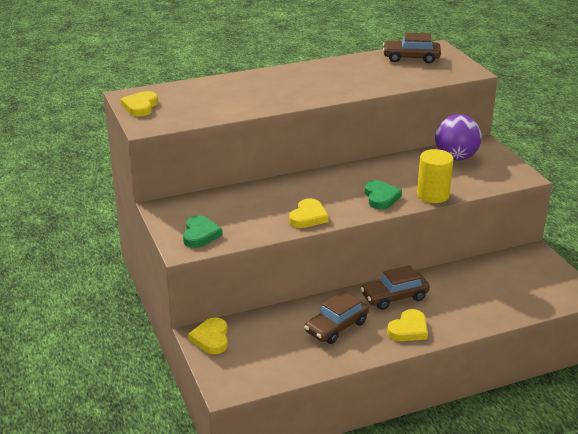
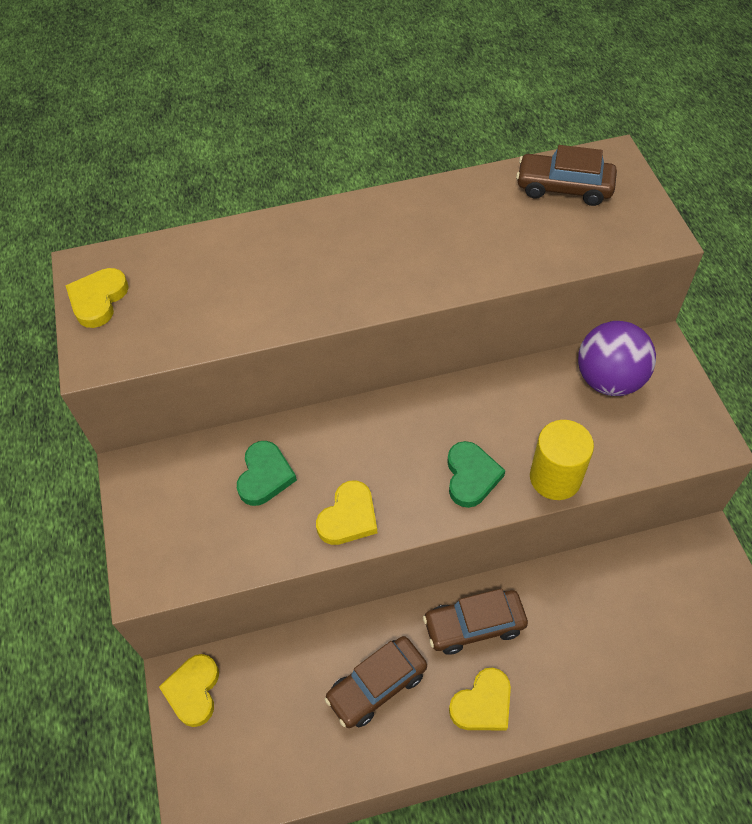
camera: 10 degrees right, 25 degrees up
(200, 234) = (176, 546): green heart -> green heart (265, 476)

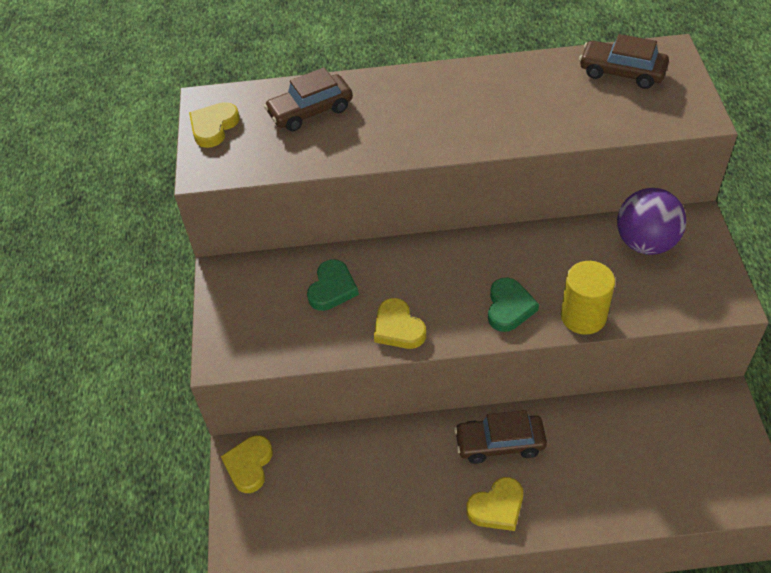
camera: 10 degrees right, 5 degrees down
(348, 517) = (398, 328): yellow heart -> yellow heart turned 105 degrees clockwise
(377, 686) = (406, 481): brown car -> brown car (310, 111)

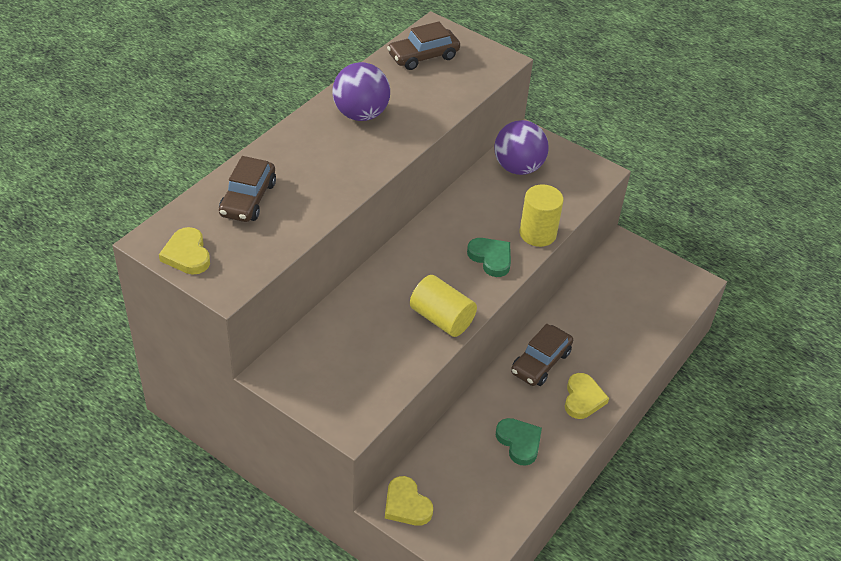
camera: 55 degrees left, 5 degrees down
(332, 288) = (366, 326): green heart -> green heart (519, 442)
(398, 328) = (441, 318): yellow heart -> yellow cylinder
(493, 93) = (361, 114): none -> purple ball

